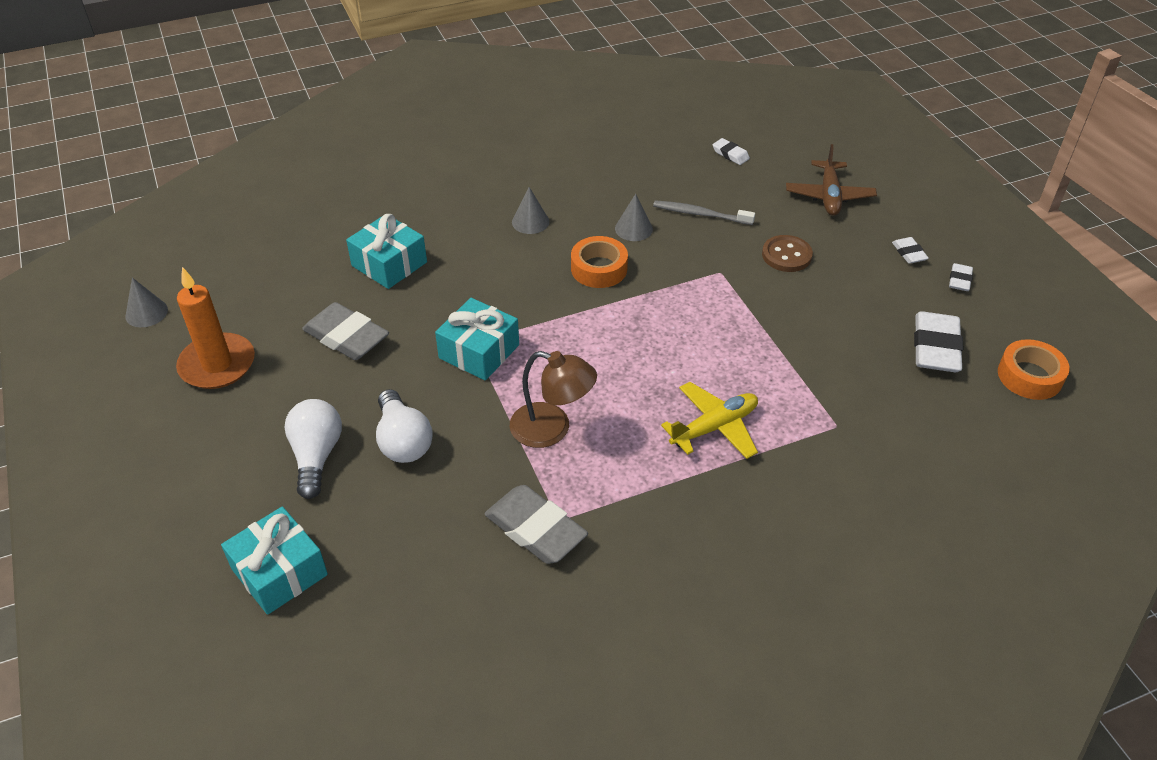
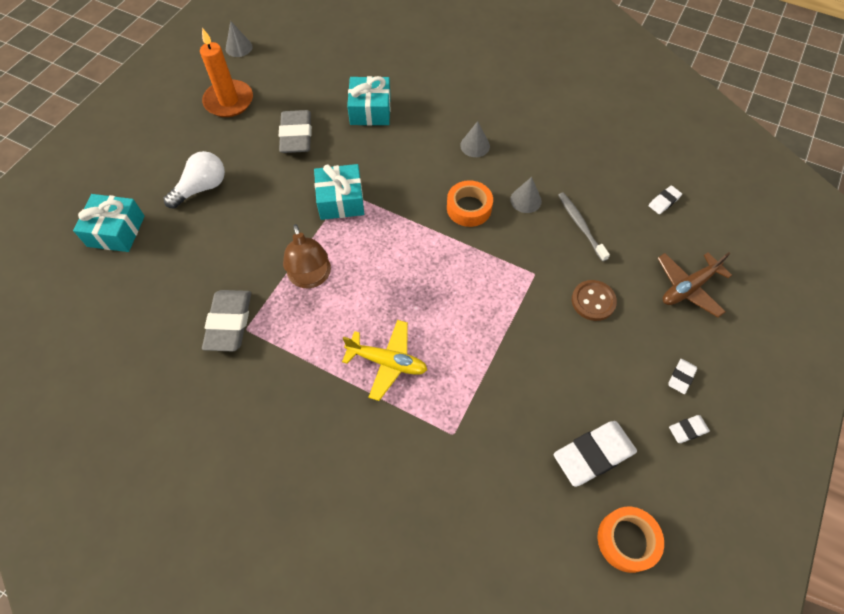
camera: 50 degrees right, 15 degrees up
(403, 441) = (243, 216): white light bulb -> none
(730, 154) = (664, 201): white eraser -> white eraser turned 45 degrees clockwise

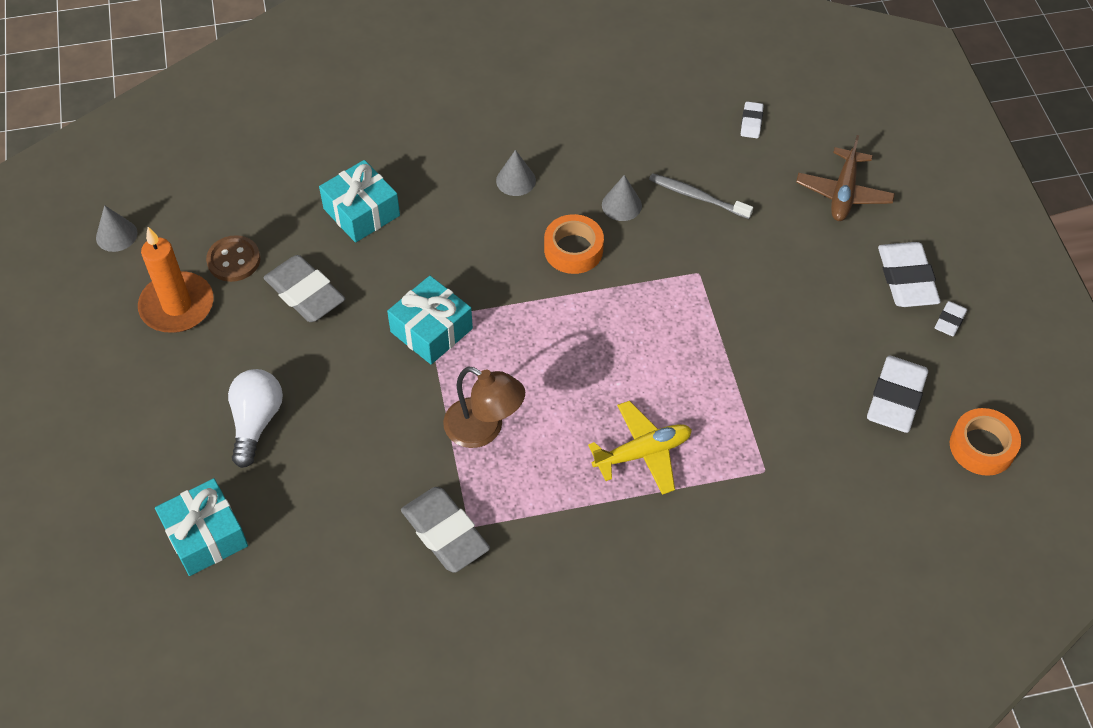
camera: 40 degrees left, 5 degrees down
(593, 301) = (774, 262): brown button -> brown button (234, 260)
(681, 377) = (906, 279): white eraser -> white eraser, size x2.00

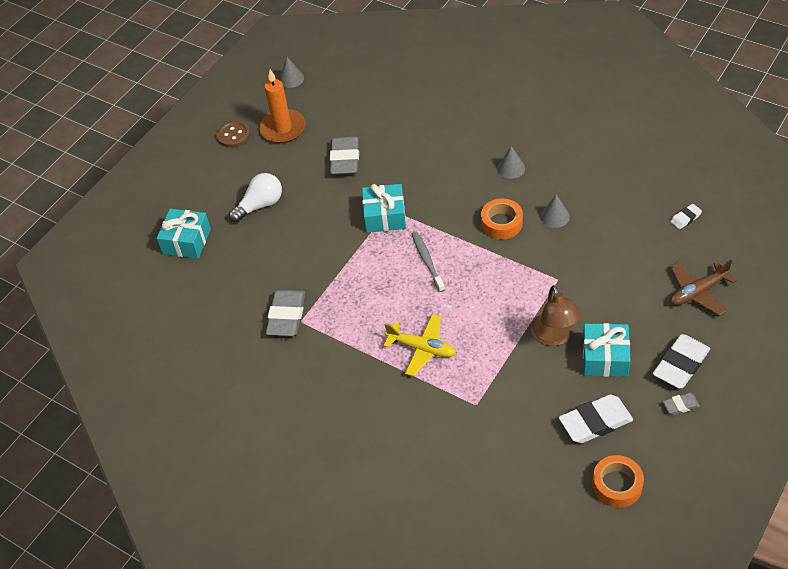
camera: 50 degrees right, 5 degrees down
(234, 260) = (330, 123): brown button -> brown button (233, 135)
(361, 212) = (414, 136): turquoise gift -> turquoise gift (605, 357)
(484, 429) = (357, 281): brown lamp -> brown lamp (554, 337)
(697, 196) = (604, 239): grey toothbrush -> grey toothbrush (427, 261)
(949, 321) = (680, 405): white eraser -> grey eraser

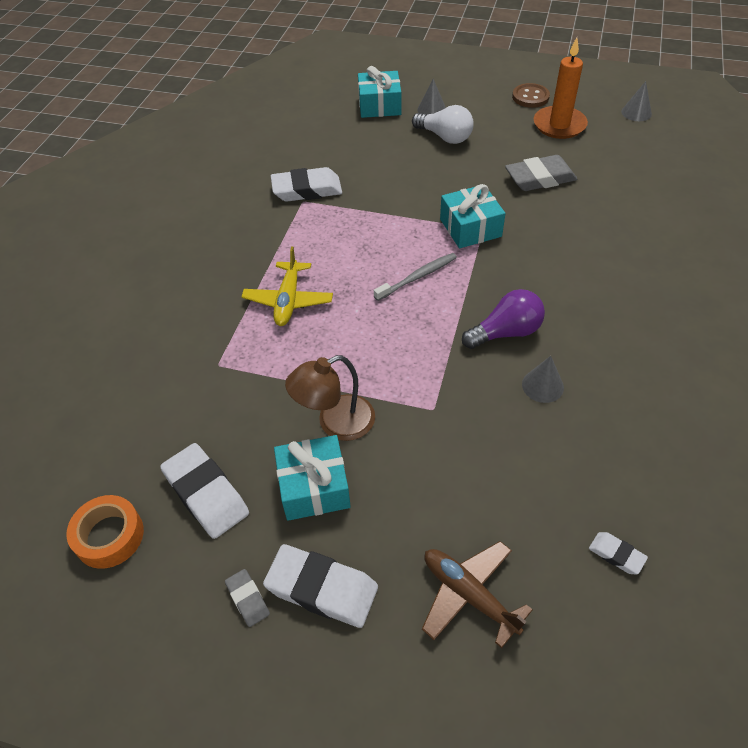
camera: 70 degrees right, 0 degrees up
(286, 316) = (307, 190): grey eraser -> white eraser
(501, 223) = (506, 332): orange tape -> purple light bulb
(511, 168) = (606, 323): grey cone -> grey cone (431, 109)

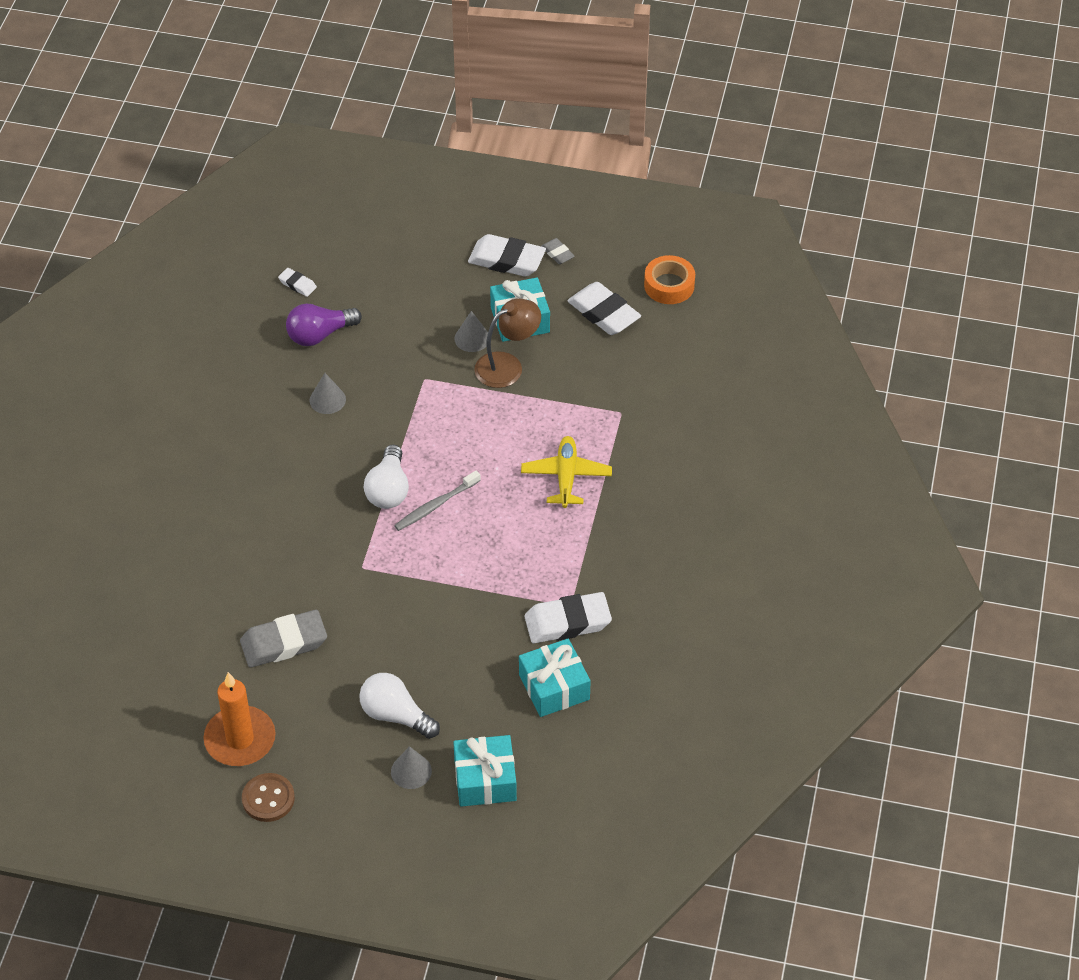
camera: 175 degrees right, 0 degrees up
(464, 291) = (388, 490): none -> white light bulb
(469, 595) = (404, 260): brown plane -> none
(470, 228) = (375, 568): turquoise gift -> turquoise gift (554, 687)
(506, 332) = (353, 448): purple light bulb -> purple light bulb (319, 335)
(636, 112) = (129, 765): grey cone -> grey cone (472, 338)

